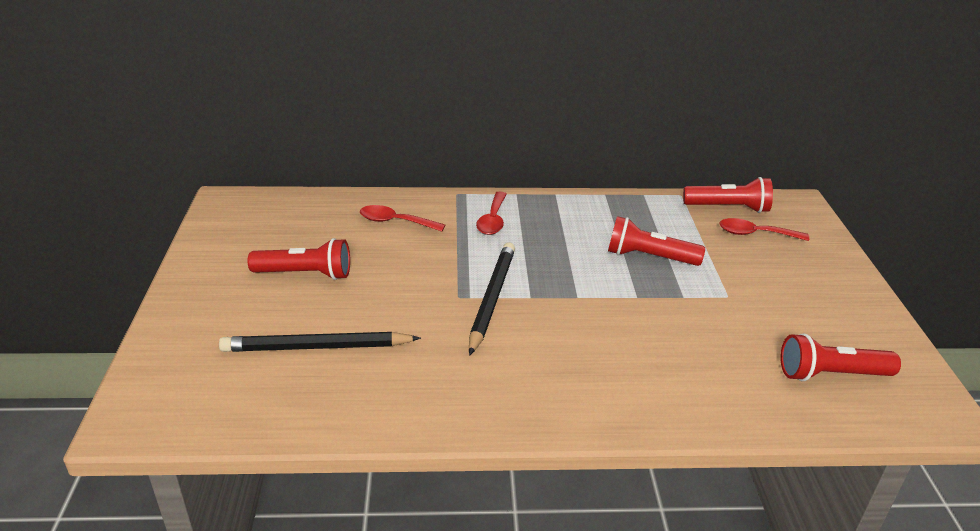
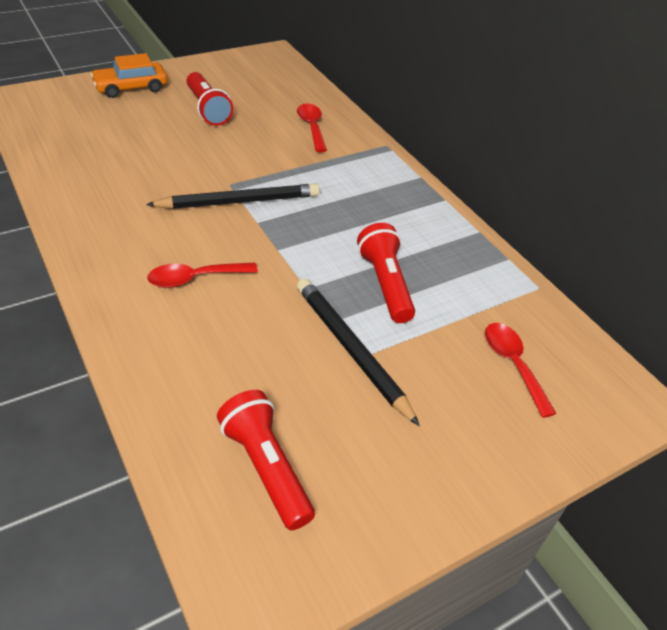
camera: 60 degrees right, 10 degrees up
(203, 316) = (131, 88): none -> orange car
(316, 347) = (123, 138): black pencil -> black pencil (351, 349)
(493, 220) = (361, 174): red spoon -> red spoon (195, 278)
(728, 208) = (551, 332): red flashlight -> none

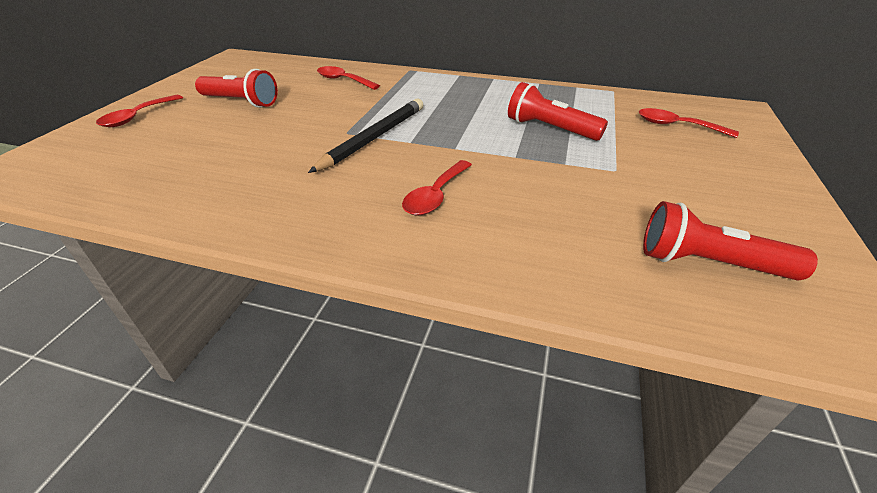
camera: 40 degrees left, 5 degrees down
(131, 88) = (138, 117): orange car -> red spoon
(351, 349) = (604, 169): black pencil -> none

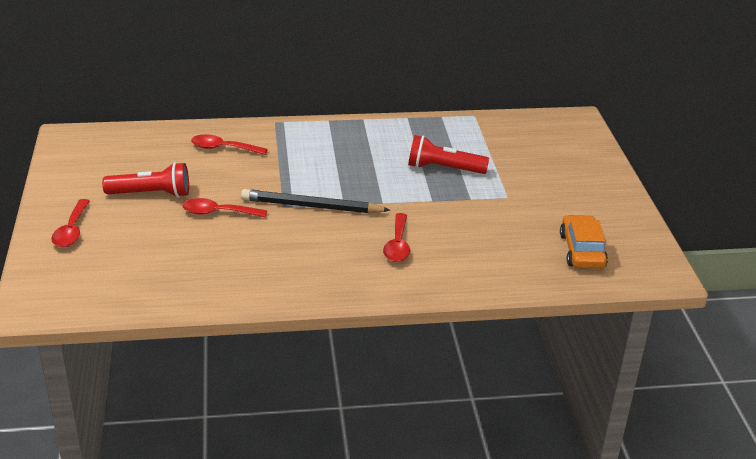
camera: 25 degrees left, 5 degrees down
(374, 137) = (311, 206): black pencil -> black pencil turned 90 degrees counterclockwise
(677, 126) = (536, 146): red spoon -> red spoon (218, 212)
(708, 263) = (582, 251): red flashlight -> orange car

